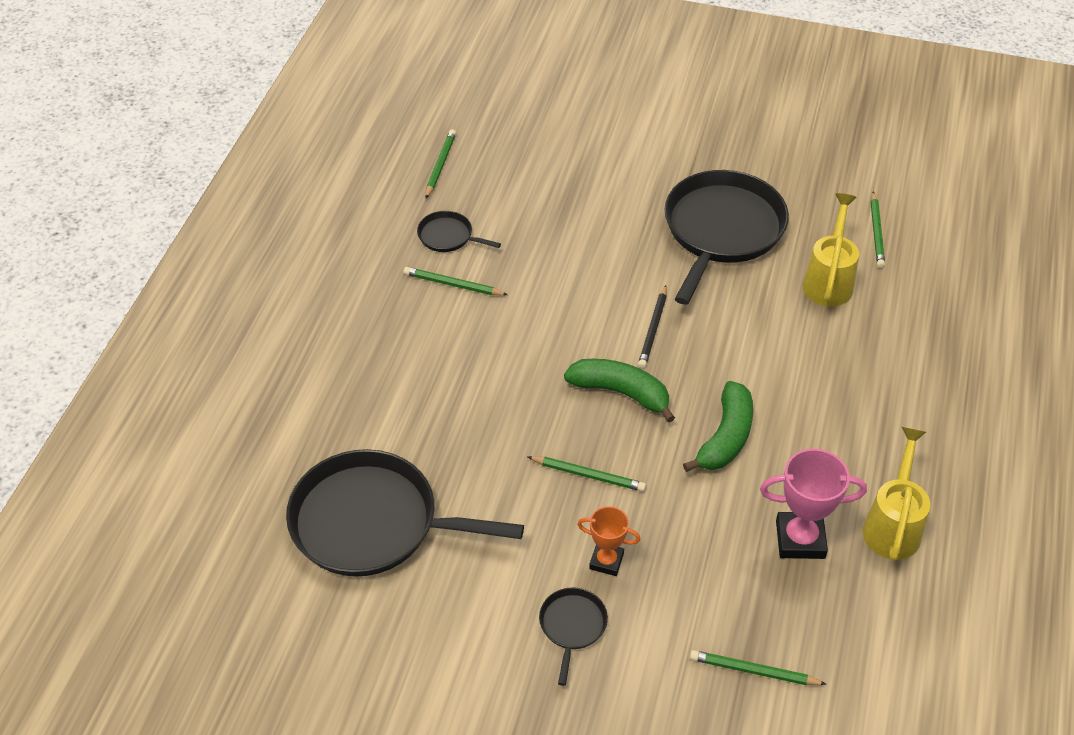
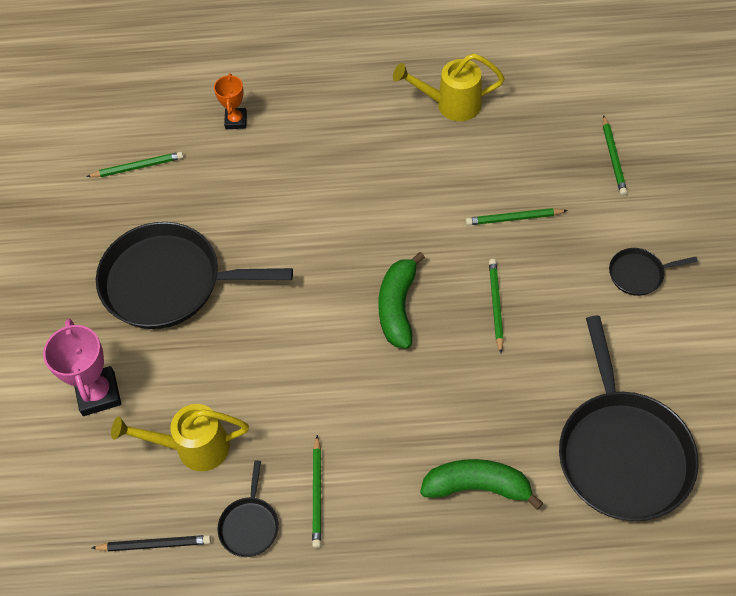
camera: 105 degrees left, 10 degrees up
(440, 165) = (138, 578): green pencil -> green pencil (513, 218)
(606, 561) = (571, 269): orange trophy -> orange trophy (236, 121)
(653, 329) = (315, 303): black pencil -> black pencil (155, 544)
(725, 437) = (414, 221): green banana -> green banana (477, 486)
(800, 539) = (490, 154): pink trophy -> pink trophy (98, 394)
(829, 280) = (209, 189): yellow watering can -> yellow watering can (193, 447)

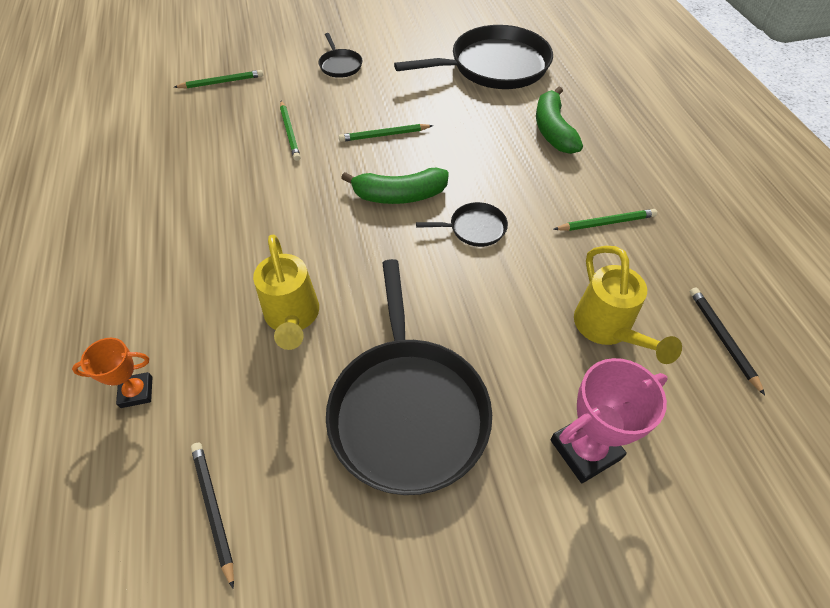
camera: 105 degrees left, 5 degrees down
(138, 167) = (213, 509): green pencil -> black pencil
(249, 525) = (660, 265): black pan -> black pan (474, 228)
(450, 105) = (143, 187): yellow watering can -> yellow watering can (293, 318)

